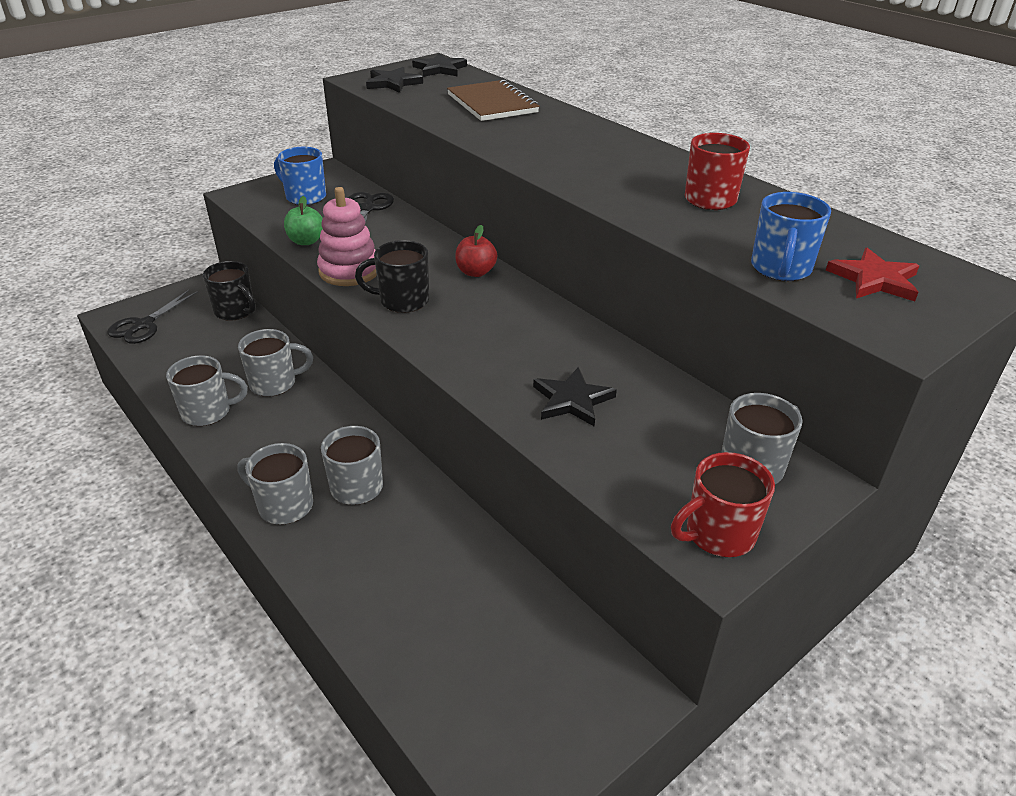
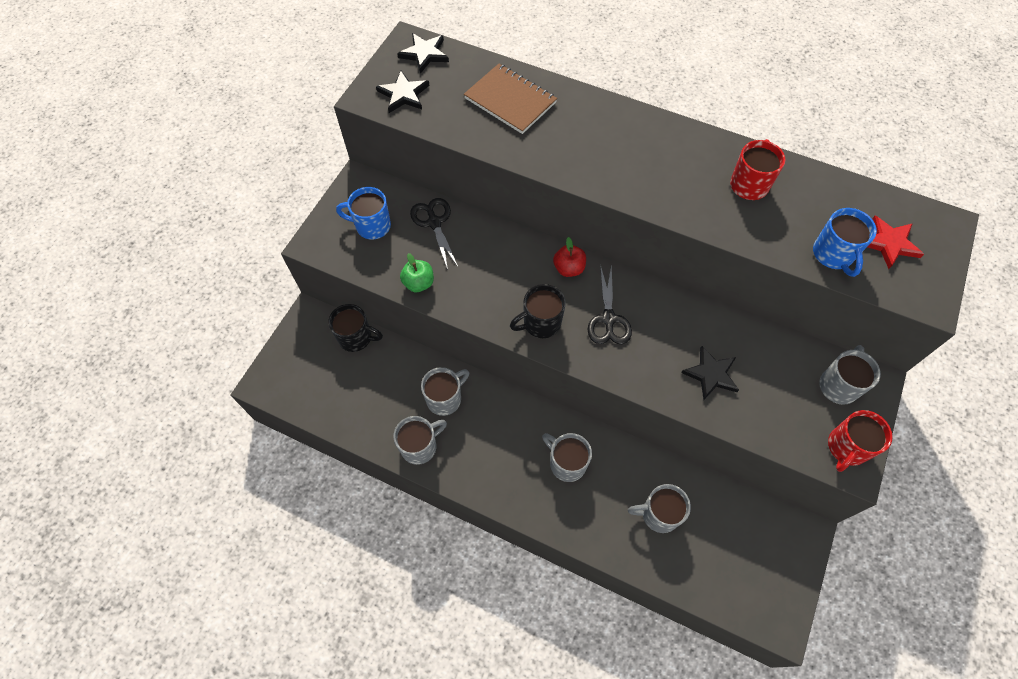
camera: 25 degrees left, 25 degrees up
(144, 325) = (296, 383): black scissors -> black scissors (608, 319)
(284, 505) = (534, 500): grey mug -> grey mug (658, 514)
(349, 271) = (478, 305): pink stacking toy -> none

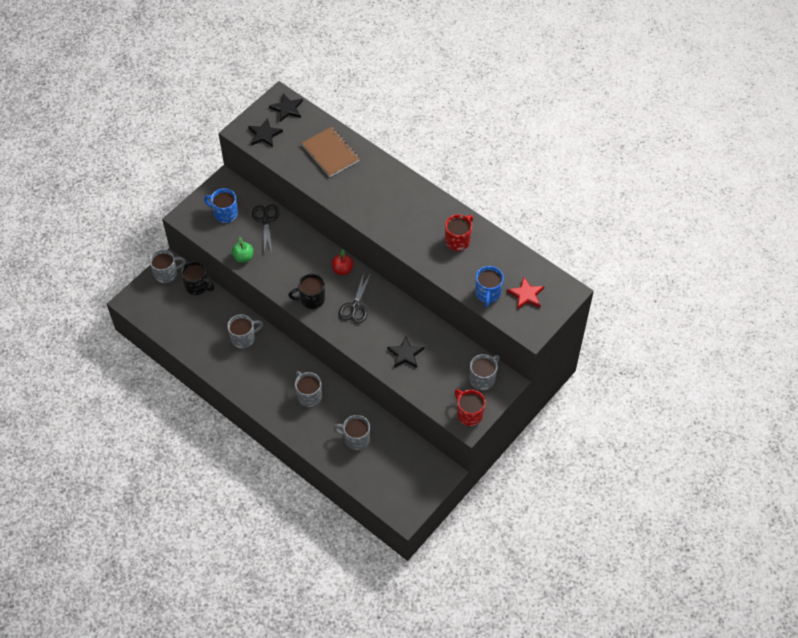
camera: 15 degrees right, 5 degrees down
(420, 446) = (218, 363): grey mug -> grey mug (166, 273)
(846, 447) = (469, 414): red mug -> red mug turned 90 degrees clockwise

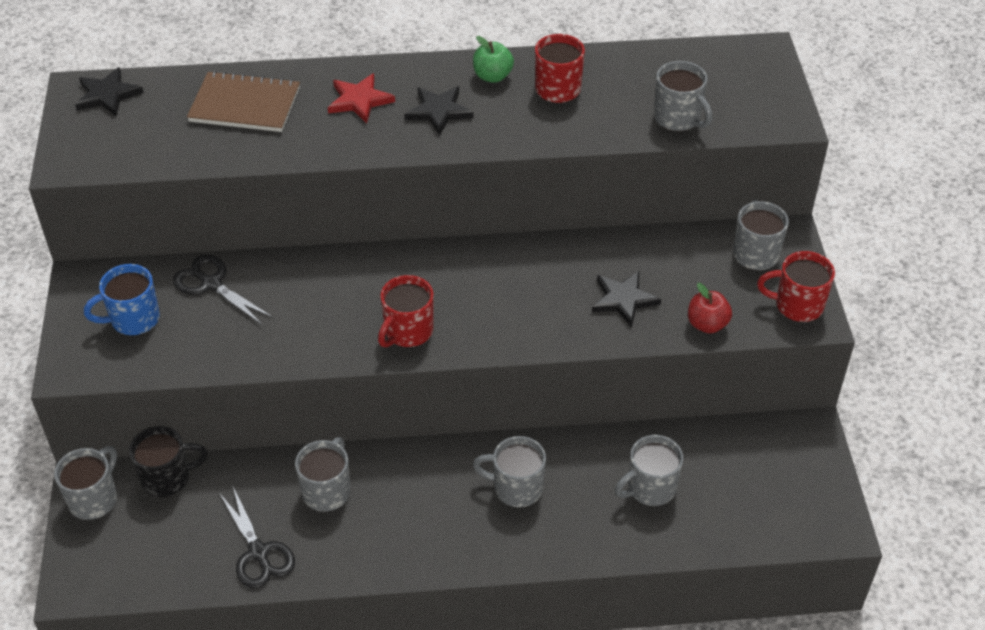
camera: 45 degrees left, 10 degrees down
(243, 257) = (235, 354): green apple -> green apple (492, 76)
(264, 134) = (110, 144): black star -> black star (438, 111)
(311, 299) = (407, 332): black mug -> red mug
(342, 269) = (404, 265): red apple -> red apple (707, 324)
(355, 306) = (481, 295): black scissors -> black scissors (258, 553)
(488, 294) = (678, 118): blue mug -> grey mug
(526, 295) = (724, 88): red star -> red star (359, 100)

